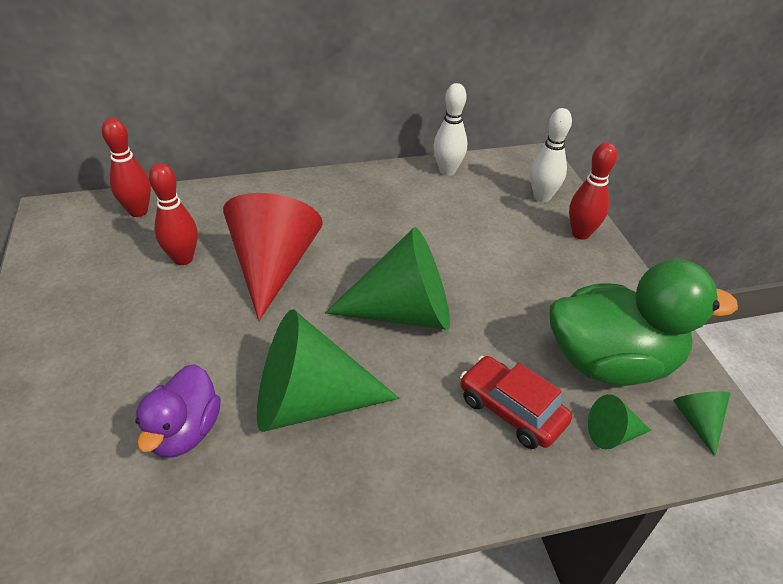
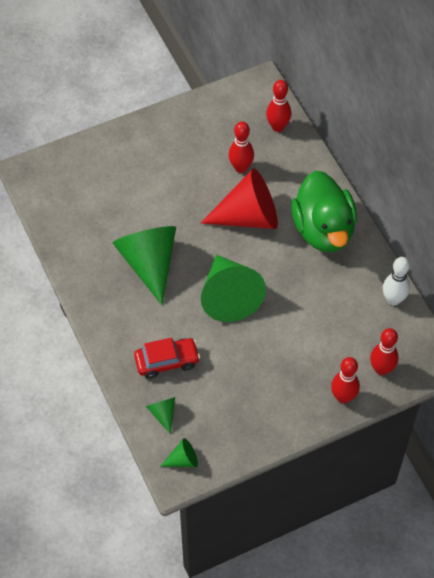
camera: 80 degrees right, 15 degrees up
(184, 431) = (118, 215): purple duck -> none
(511, 410) = (167, 361): red car -> red car turned 45 degrees clockwise
(542, 197) = (381, 369): white bowling pin -> red bowling pin
(611, 362) = (218, 414): green duck -> green duck (323, 230)

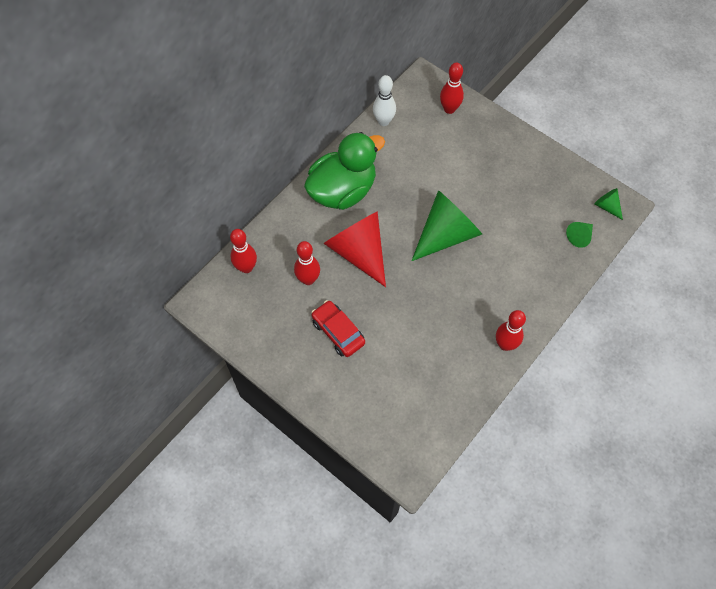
camera: 115 degrees left, 5 degrees up
(149, 263) = (450, 309): green cone -> none
(167, 361) = (533, 254): red car -> red car (338, 332)
(343, 397) = (488, 124): red bowling pin -> red bowling pin (505, 344)

